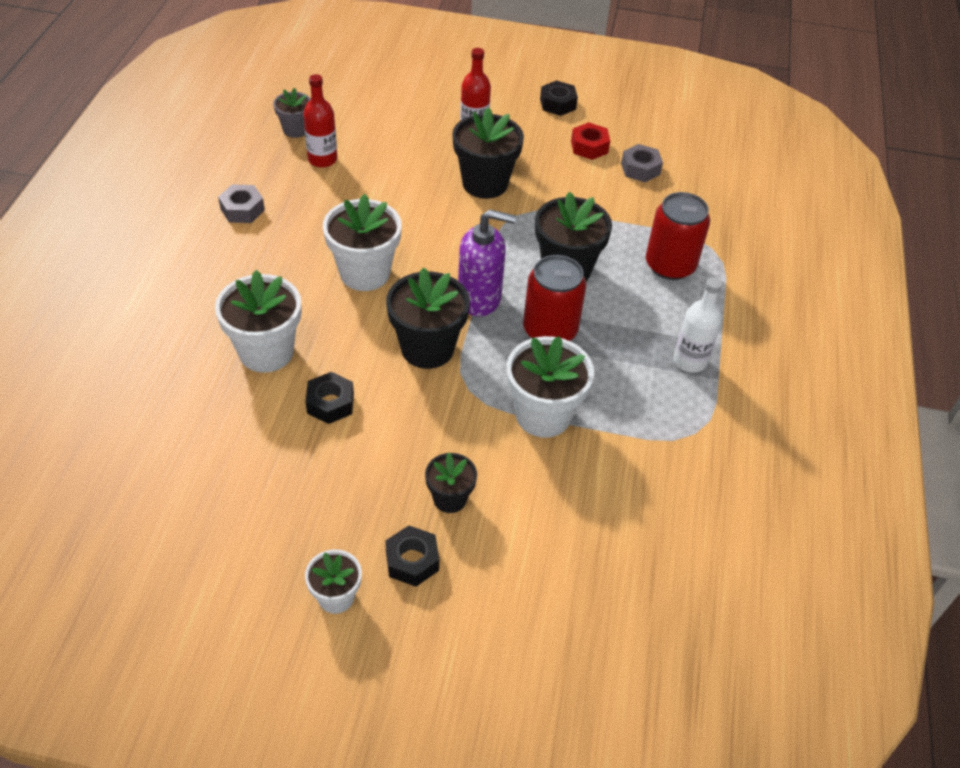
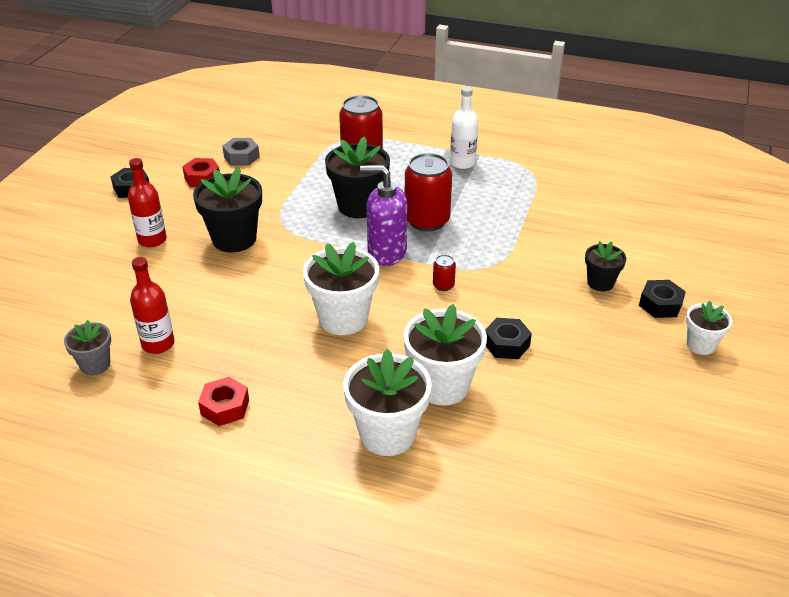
camera: 80 degrees left, 10 degrees down
(242, 210) = (225, 407): grey nut -> red nut
(427, 348) = (443, 285): black flower pot -> red can
(480, 298) = (386, 253): purple soap dispenser -> purple soap dispenser turned 90 degrees counterclockwise
(543, 415) = (516, 232): white flower pot -> white flower pot (387, 434)

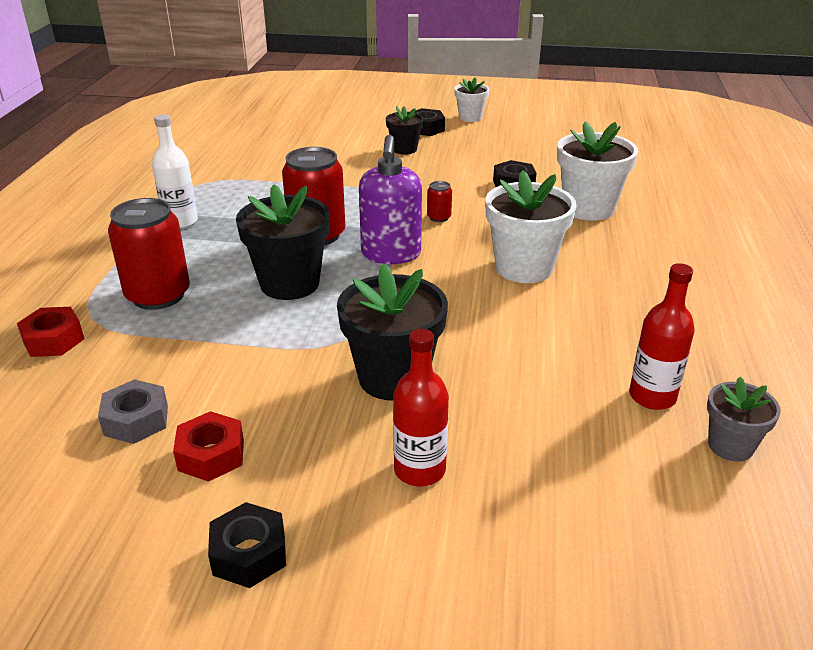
camera: 100 degrees left, 5 degrees down
(225, 407) = (711, 321): red nut -> red nut (53, 340)
(387, 434) = (668, 228): white flower pot -> none

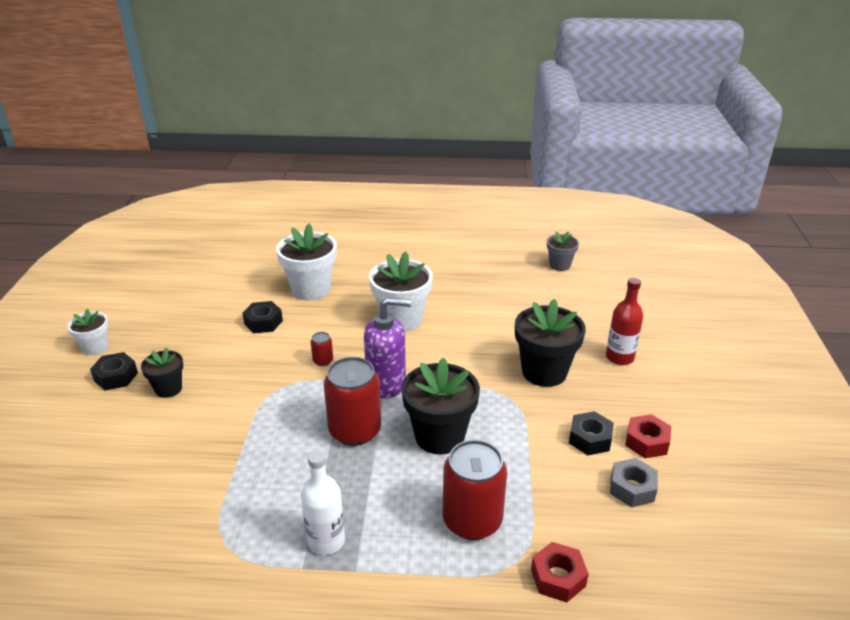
camera: 95 degrees left, 0 degrees up
(249, 554) = (708, 412): black nut -> black nut (590, 439)
(652, 396) = (530, 282): red bottle -> none

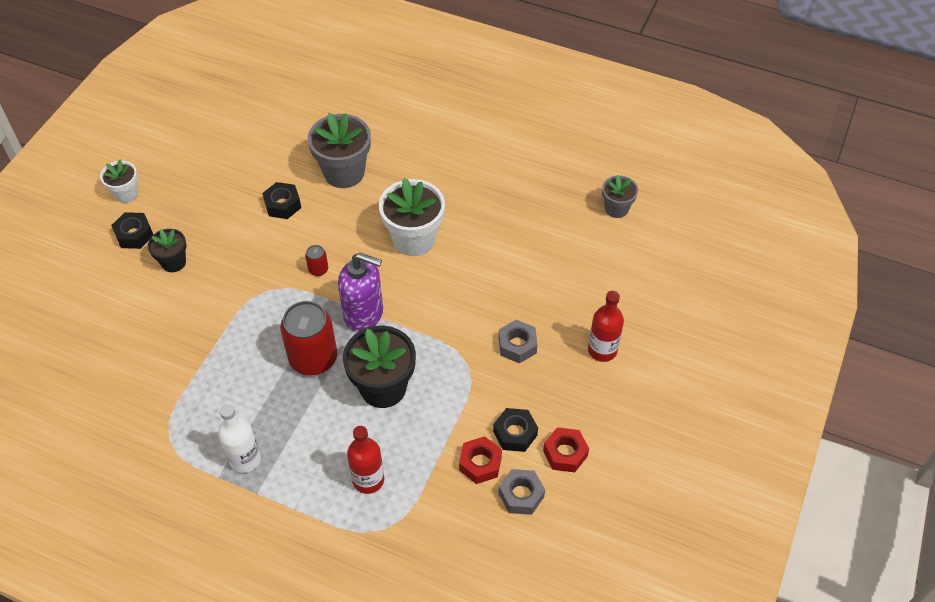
camera: 20 degrees right, 20 degrees up
(311, 289) = (344, 173): white flower pot -> grey flower pot
(472, 520) = (368, 480): red can -> red bottle
(544, 372) = (517, 345): black flower pot -> grey nut
(558, 577) = (409, 554): red nut -> red nut (480, 463)

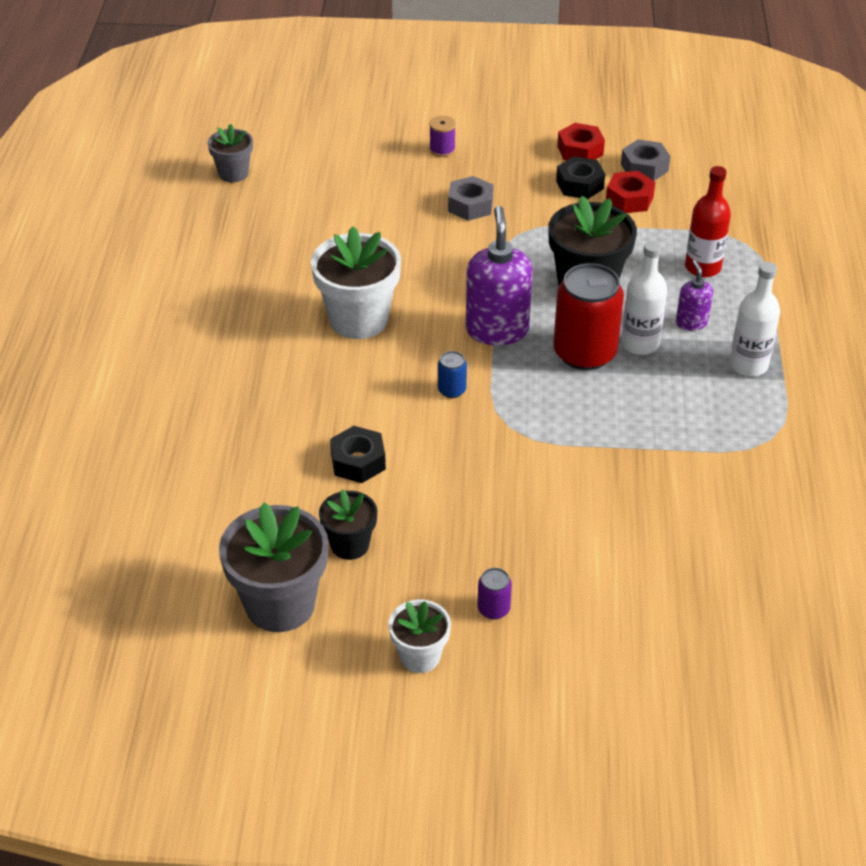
camera: 110 degrees left, 10 degrees down
(134, 235) = (493, 609): black nut -> purple can
(173, 262) = (518, 541): black flower pot -> black flower pot (350, 545)
(304, 397) = (640, 344): none -> white bottle
(309, 441) = (691, 322): none -> purple soap dispenser
(318, 269) = (451, 390): red can -> blue can
(344, 173) = (269, 417): grey flower pot -> grey flower pot (280, 604)
(602, 350) = (442, 149): red bottle -> purple spool

